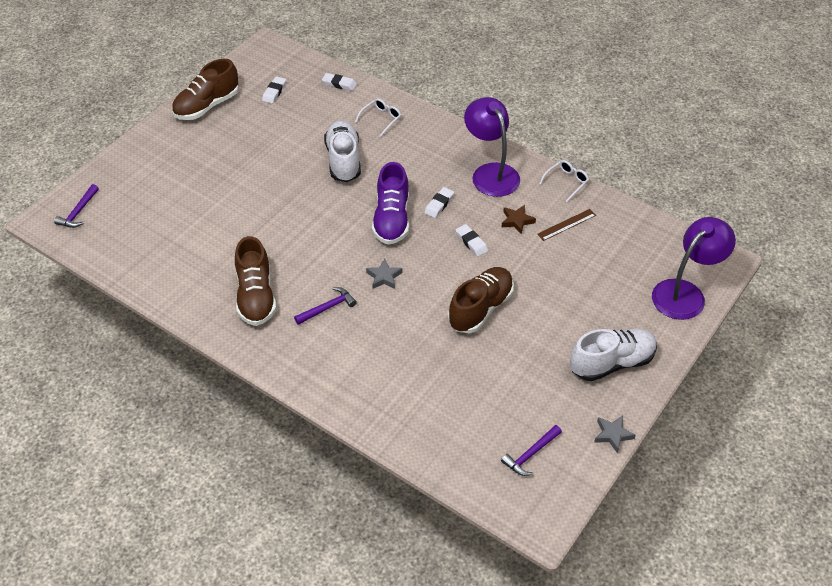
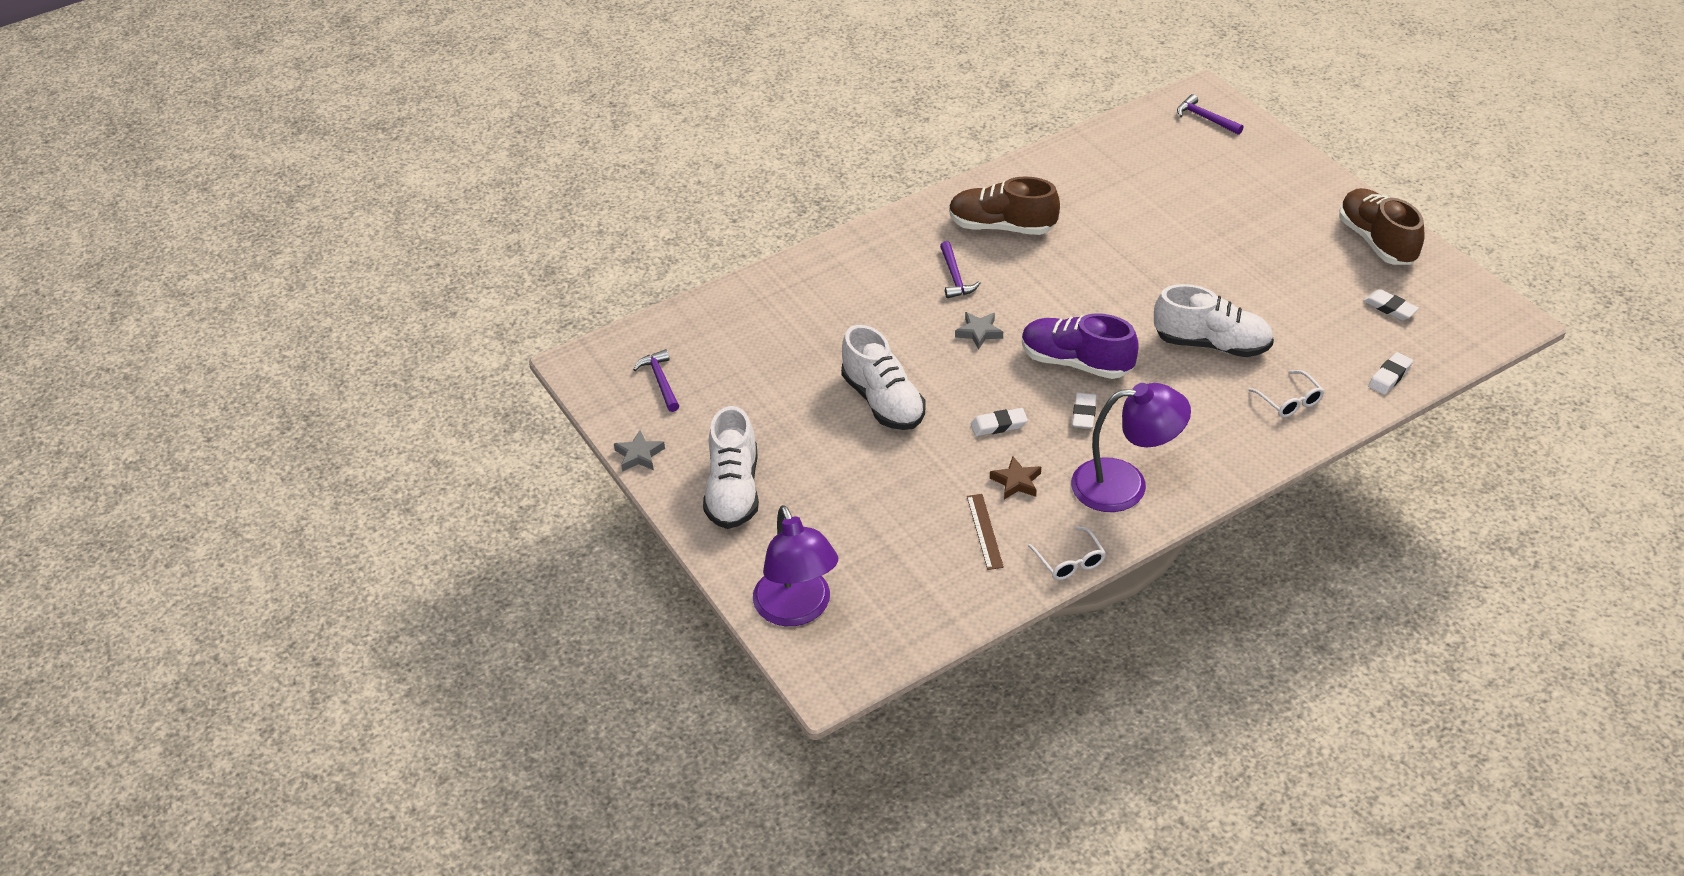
camera: 115 degrees right, 5 degrees down
(439, 204) = (1084, 414): white eraser -> white eraser turned 45 degrees clockwise
(480, 308) = (883, 401): brown shoe -> white shoe

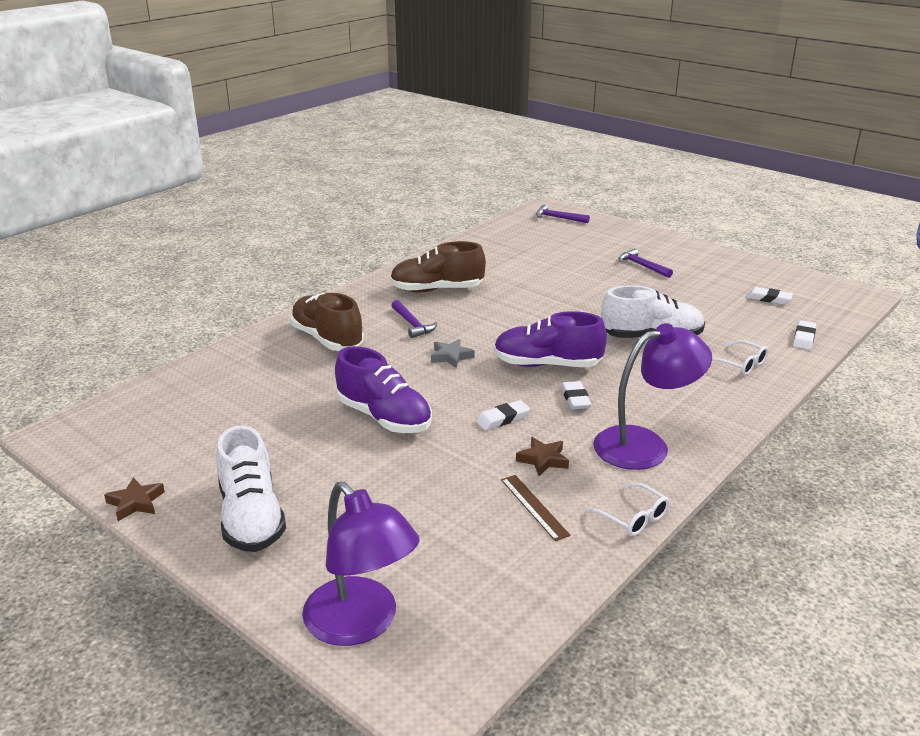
camera: 20 degrees left, 15 degrees down
(639, 455) = (135, 503): grey star -> brown star
(660, 381) = (149, 436): purple hammer -> purple hammer (642, 266)
(883, 401) = (384, 417): white shoe -> purple shoe
(1377, 241) = (728, 265): brown shoe -> brown shoe (327, 339)

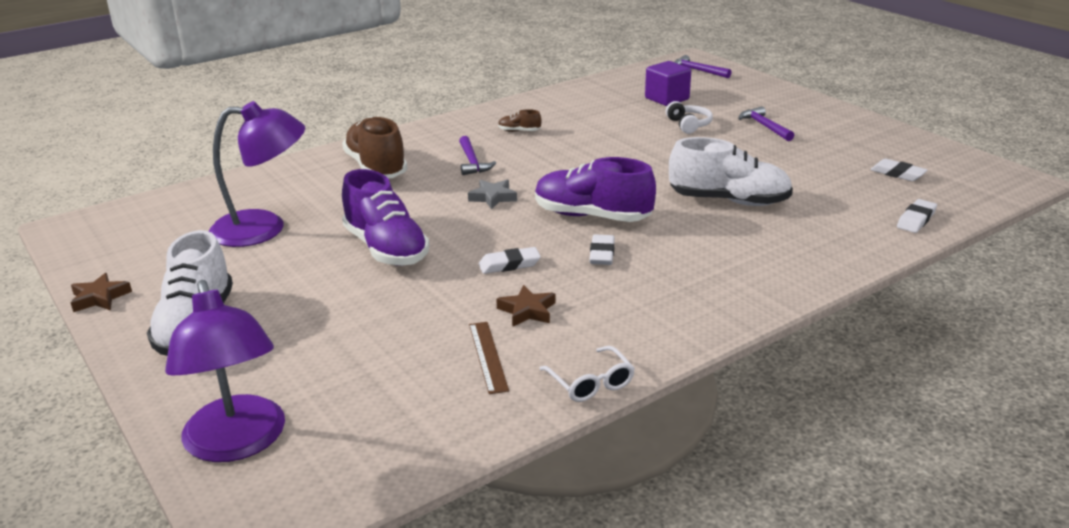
camera: 15 degrees right, 0 degrees up
(437, 290) = (519, 131): brown shoe -> brown shoe, size x0.42
(547, 247) = (667, 99): none -> purple cube
(579, 270) = (688, 125): none -> white headphones
(645, 445) = (651, 310): purple lamp -> purple lamp (264, 228)
(740, 364) = (818, 239): white glasses -> none

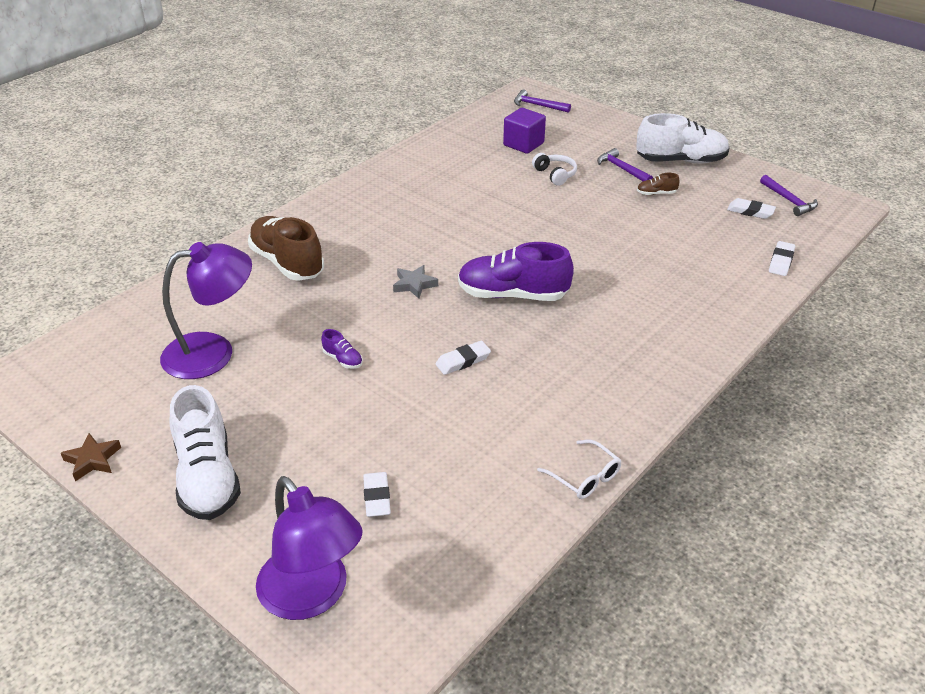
camera: 15 degrees left, 10 degrees up
(386, 249) = (343, 359): purple shoe -> purple shoe, size x0.42
(472, 162) = (376, 244): purple hammer -> purple hammer (789, 200)
(487, 356) = (487, 465): brown ruler -> none
(519, 131) = (404, 200): brown shoe -> brown shoe (656, 193)
(527, 311) = (500, 410): brown star -> none
(602, 254) = (538, 336): white eraser -> white eraser (377, 497)
(729, 201) = (623, 261): white shoe -> white shoe (681, 161)

